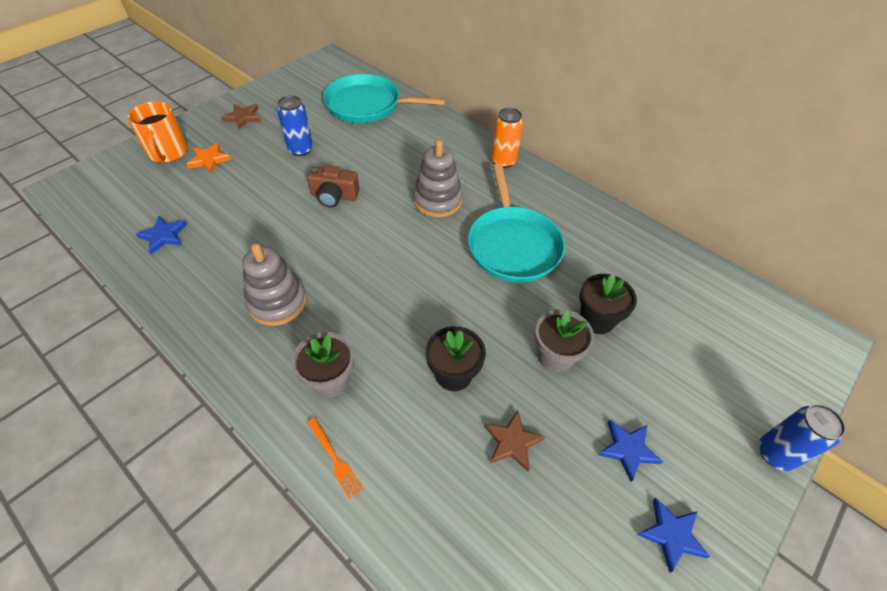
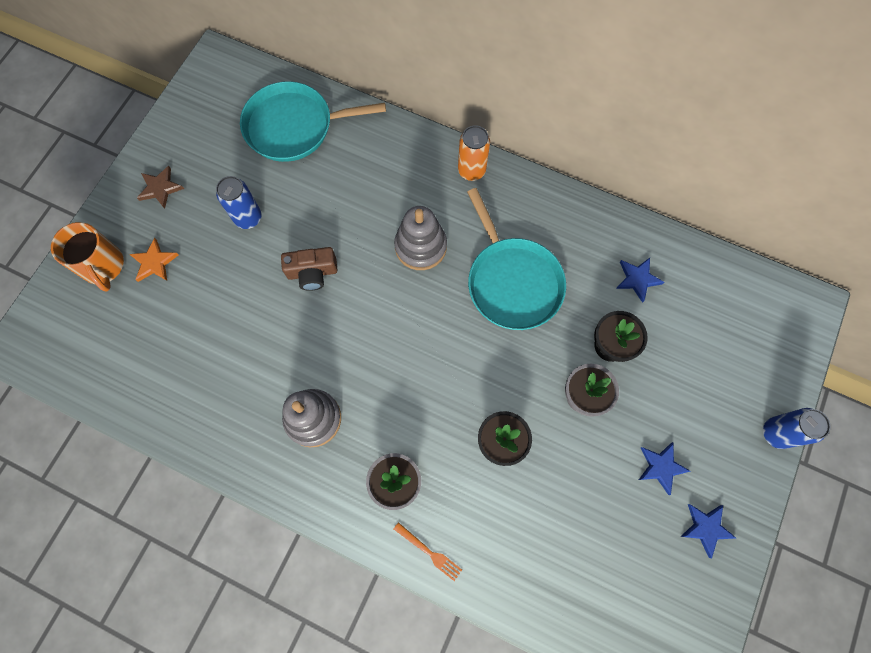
camera: 15 degrees left, 20 degrees up
(164, 236) = (162, 377): blue star -> blue star (637, 279)
(512, 442) = (568, 490): brown star -> none

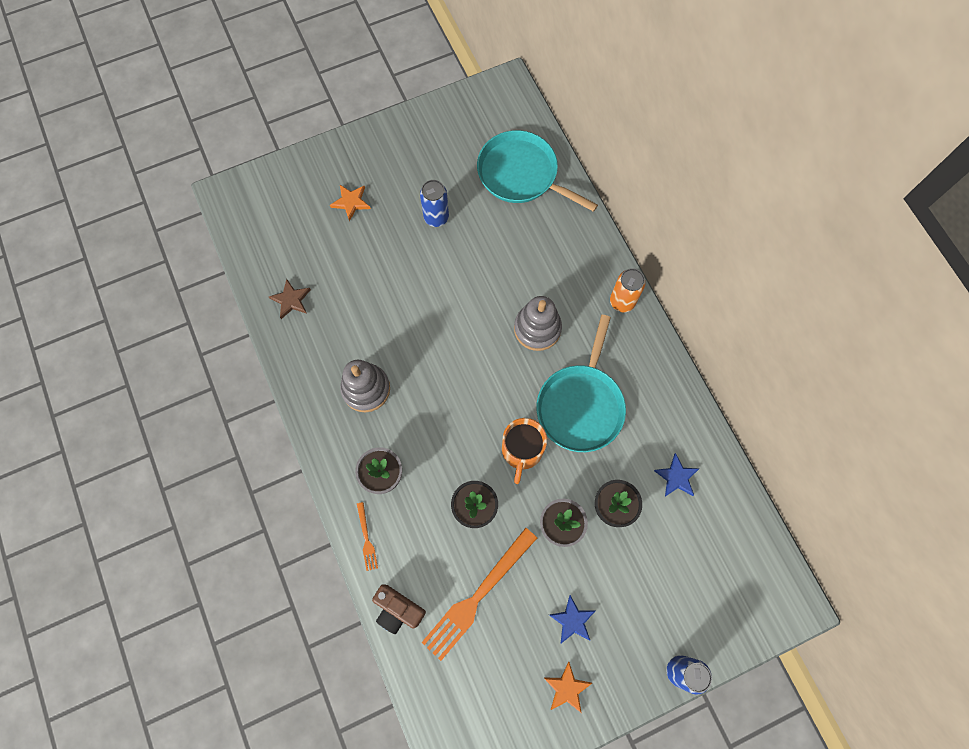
camera: 40 degrees right, 0 degrees up
(103, 266) = (317, 180): orange mug -> orange mug (522, 451)
(160, 188) = (395, 153): brown star -> brown star (291, 300)
(312, 273) = (447, 289): brown camera -> brown camera (398, 610)
(568, 516) = (477, 596): none -> orange fork
(706, 528) = (566, 688): blue star -> orange star

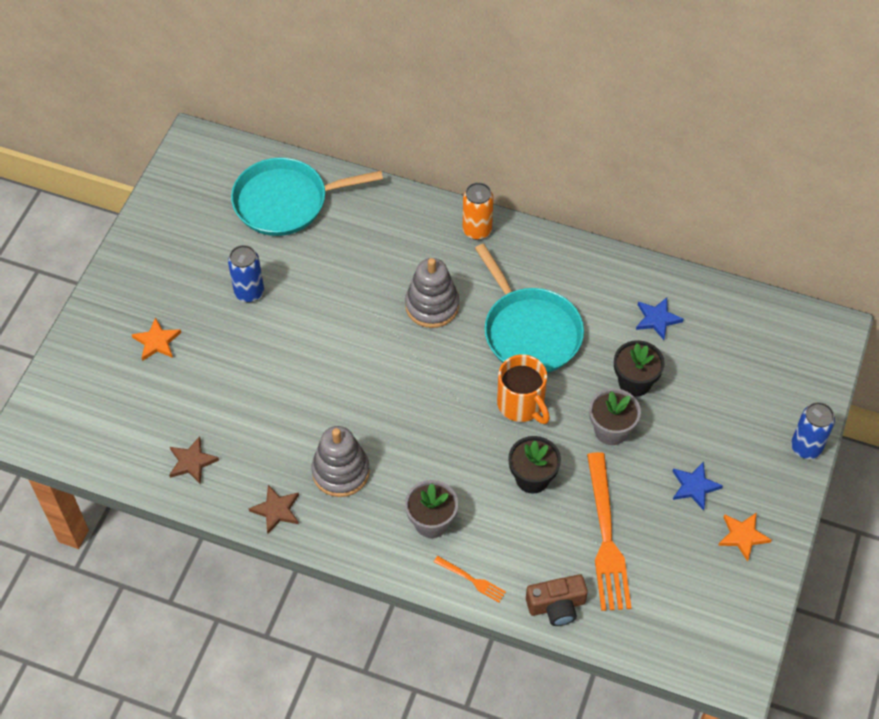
camera: 45 degrees left, 15 degrees down
(304, 378) = (276, 510): none -> brown star

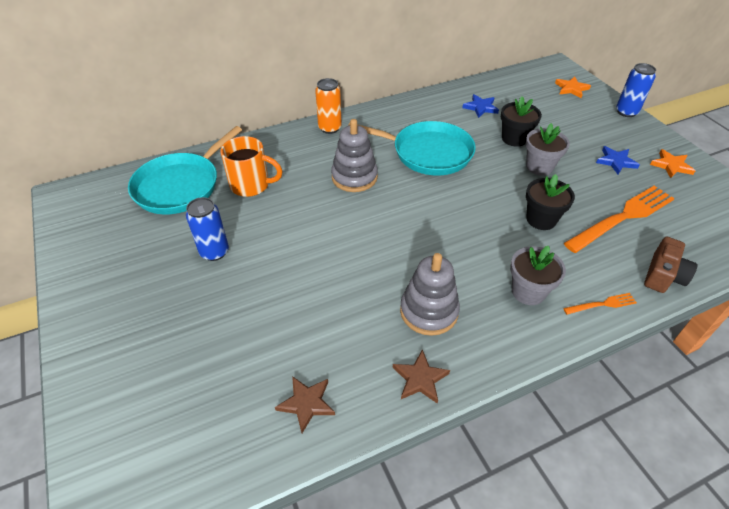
camera: 45 degrees left, 10 degrees down
(157, 342) = (169, 338): orange star -> orange star (571, 89)
(521, 404) = (477, 188): orange mug -> orange mug (251, 185)
(606, 537) = (623, 217): orange fork -> orange fork turned 75 degrees counterclockwise

